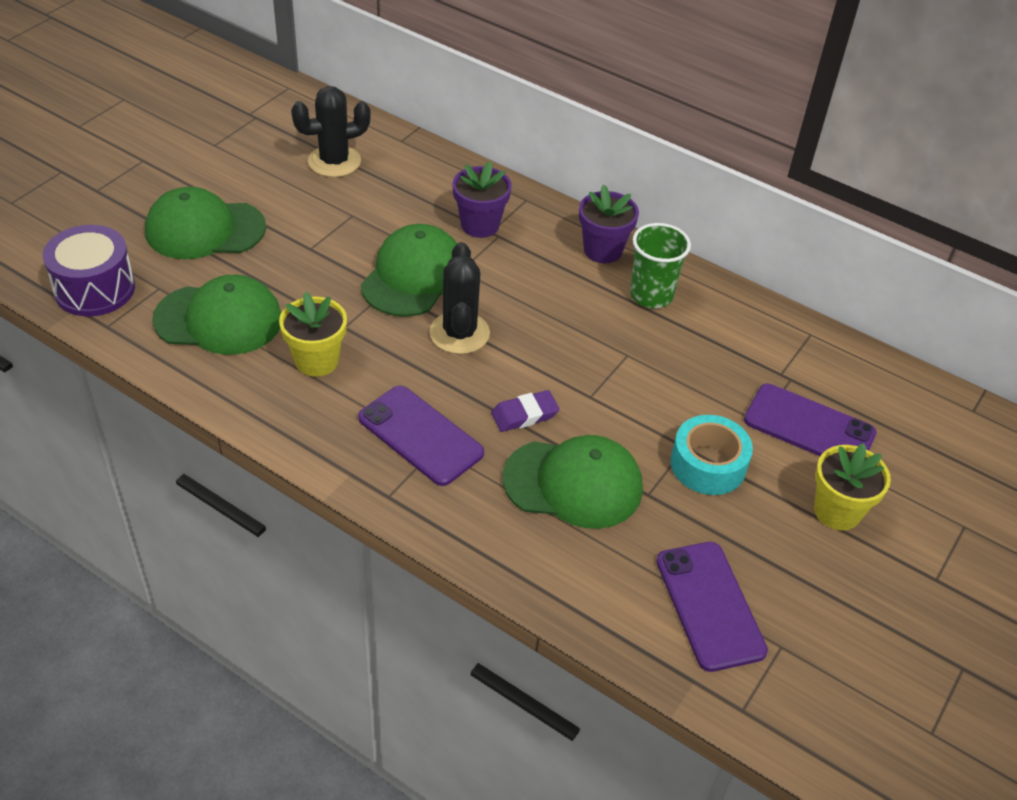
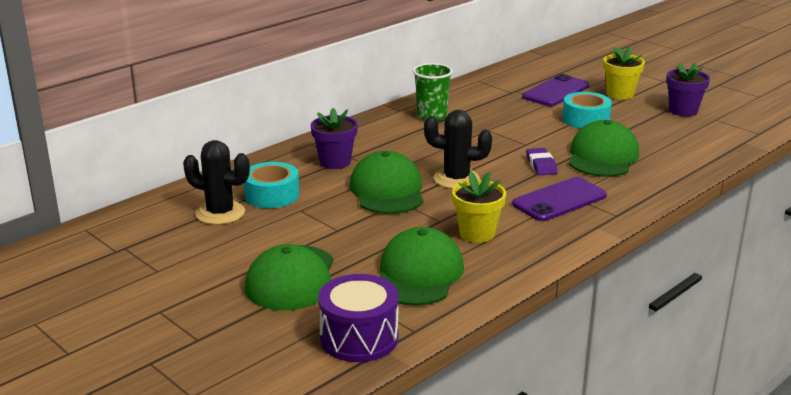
camera: 75 degrees left, 20 degrees down
(334, 161) = (220, 213): black cactus -> black cactus turned 60 degrees counterclockwise
(383, 189) = (272, 195): none -> turquoise tape
(413, 276) = (387, 190): green cap -> green cap turned 45 degrees clockwise
(603, 250) = (380, 125): purple flower pot -> purple flower pot (683, 111)
(710, 605) = (692, 132): purple phone -> none

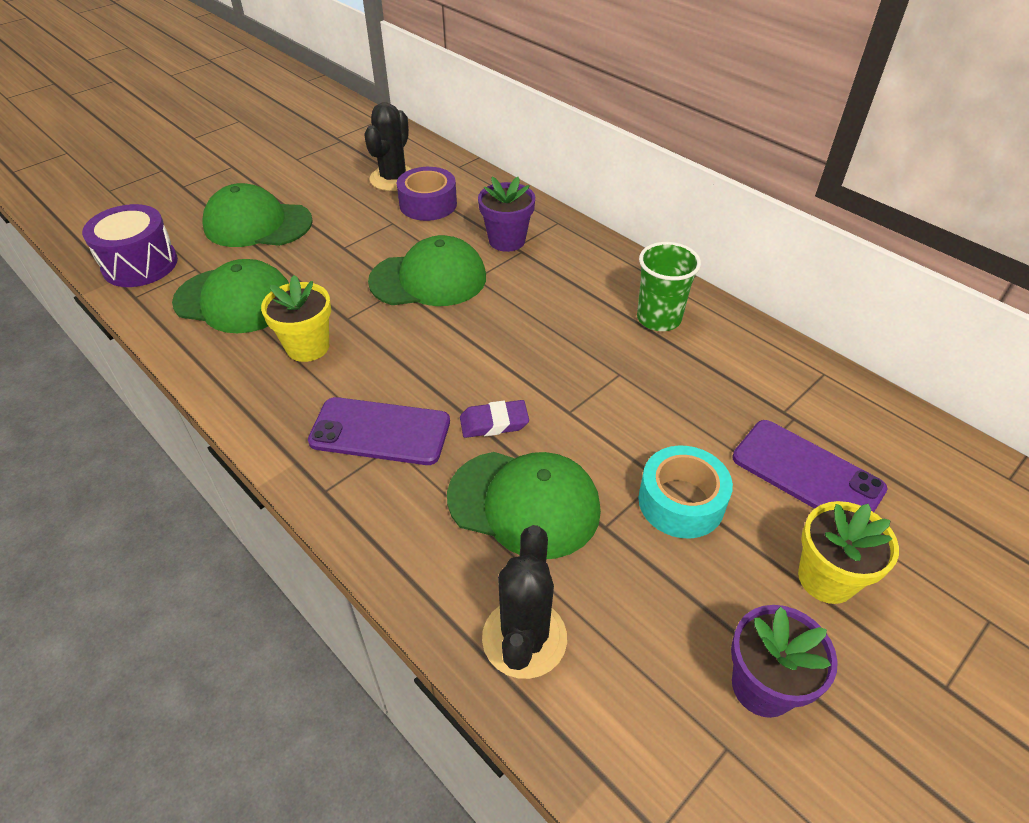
camera: 90 degrees right, 20 degrees up
(272, 195) = (428, 204): turquoise tape -> purple tape
(456, 179) = (454, 335): black cactus -> black cactus (524, 638)
(559, 200) = (380, 431): purple phone -> purple phone turned 45 degrees counterclockwise

